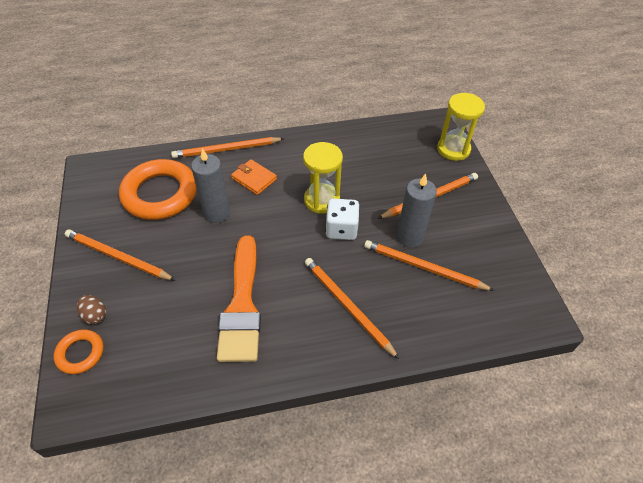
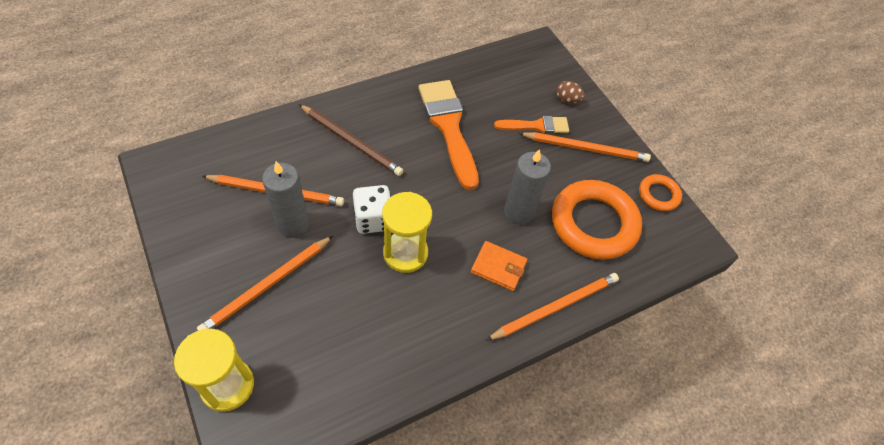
camera: 160 degrees right, 5 degrees up
(80, 353) = (557, 74): orange ring -> orange ring (658, 195)
(150, 290) = (536, 126): none -> orange brush
(347, 306) = (351, 142): orange pencil -> brown pencil

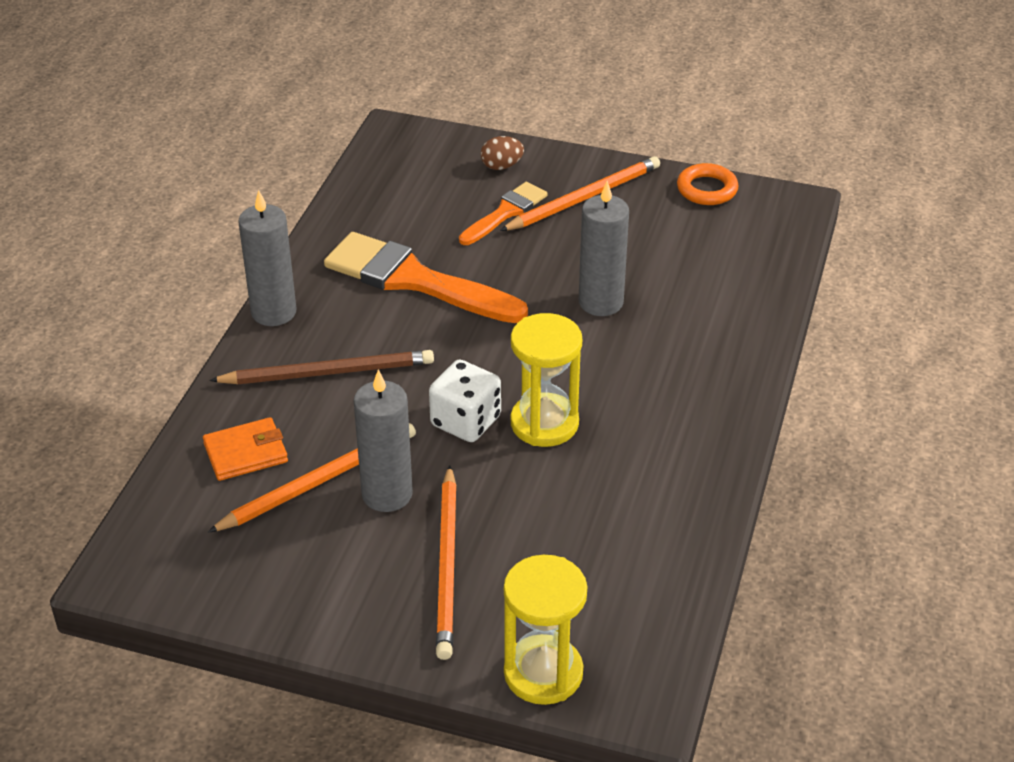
camera: 40 degrees left, 15 degrees down
(370, 93) = (273, 312): none -> grey candle
(498, 267) = (650, 363): orange wallet -> orange wallet (246, 453)
(555, 307) = (747, 353): orange pencil -> none
(593, 223) = (683, 258): orange ring -> none

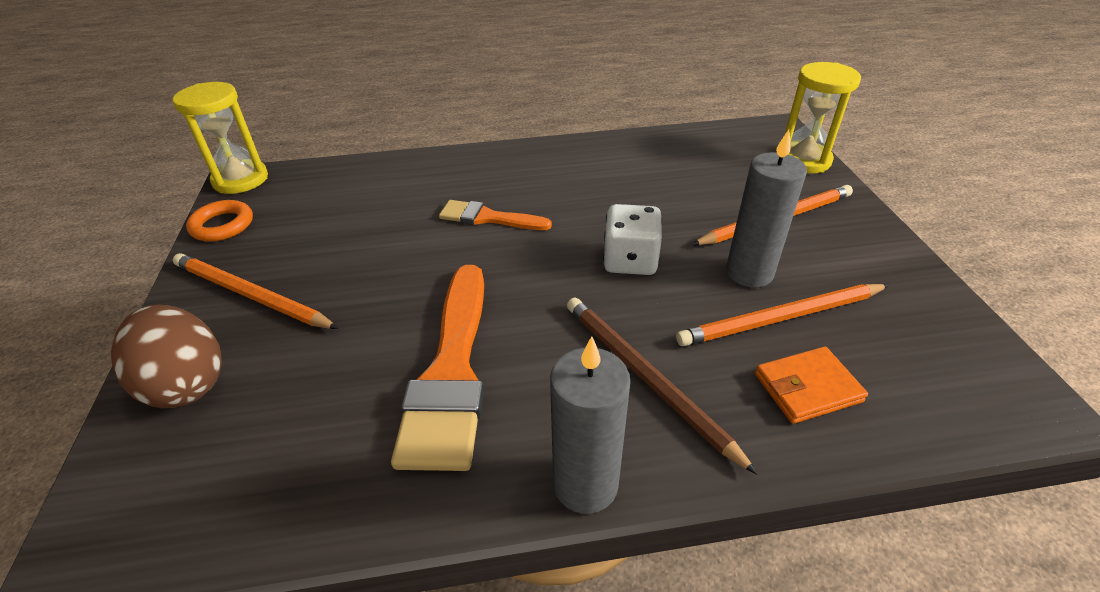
camera: 115 degrees left, 0 degrees up
(246, 453) = (807, 388): orange wallet -> orange wallet turned 60 degrees counterclockwise
(319, 481) = (781, 318): orange pencil -> orange pencil turned 45 degrees counterclockwise
(501, 166) = (186, 383): brown egg -> brown egg, size x1.94
(505, 213) = (292, 344): orange brush -> orange brush (488, 218)
(544, 423) = (596, 222): yellow hourglass -> yellow hourglass (240, 180)
(600, 302) = (424, 237): grey candle -> none

